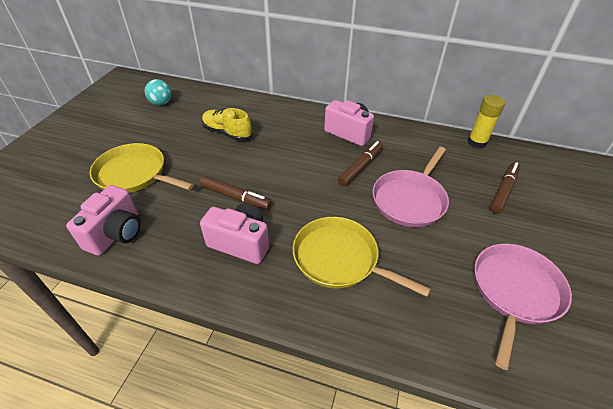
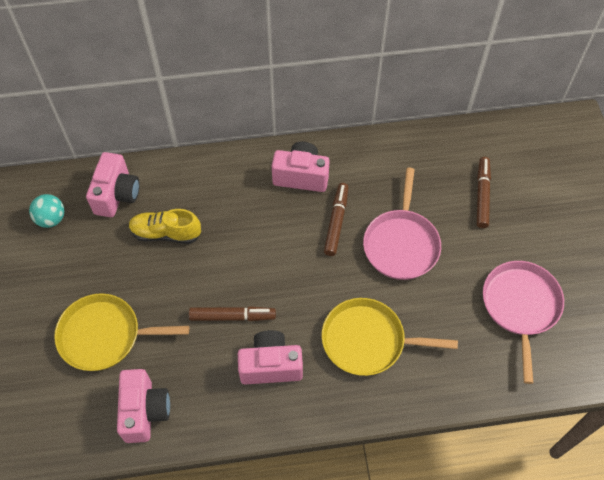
camera: 25 degrees left, 15 degrees up
(212, 104) = (117, 195): none -> pink camera
(477, 142) = (438, 136): yellow glue stick -> none

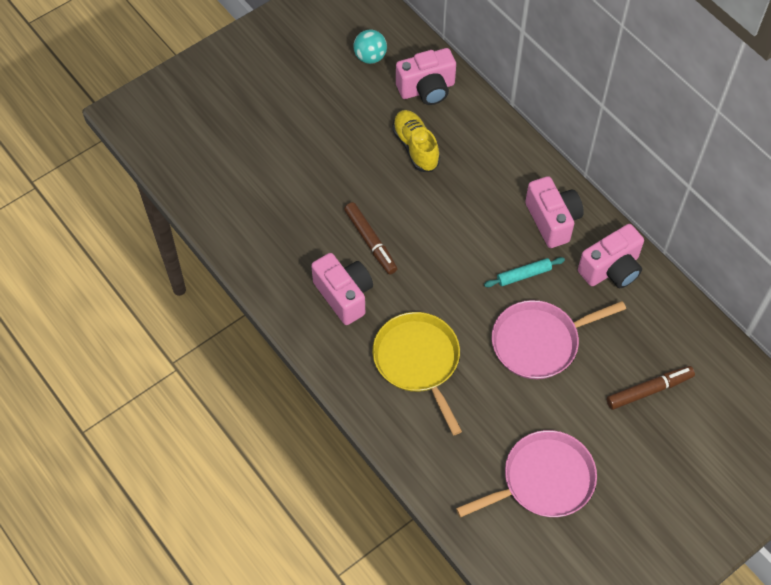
camera: 60 degrees right, 0 degrees up
(105, 335) = (292, 158): yellow pan -> none
(145, 411) = (246, 224): pink camera -> pink camera (611, 269)
(336, 222) = (523, 275): brown marker -> turquoise rolling pin

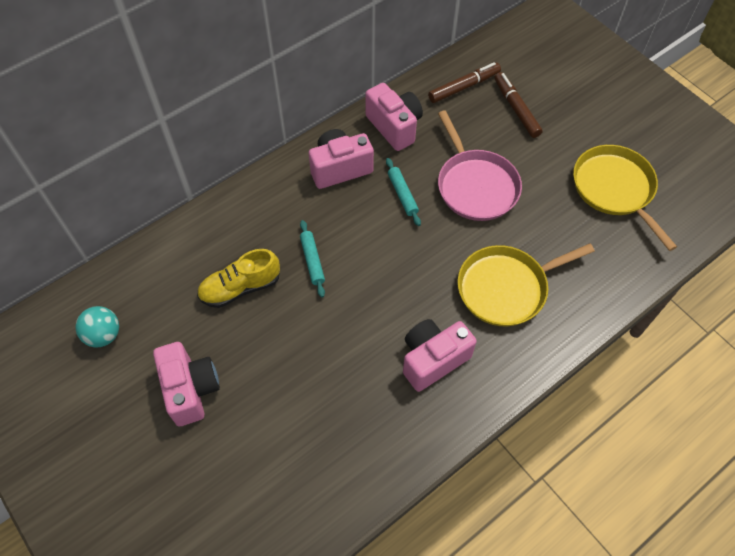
camera: 90 degrees left, 0 degrees up
(370, 242) = (364, 333): brown marker -> brown marker (464, 87)
(427, 89) = (161, 275): pink camera -> pink camera (191, 389)
(444, 200) = (312, 261): none -> turquoise rolling pin
(543, 480) = (615, 189): pink pan -> yellow pan

